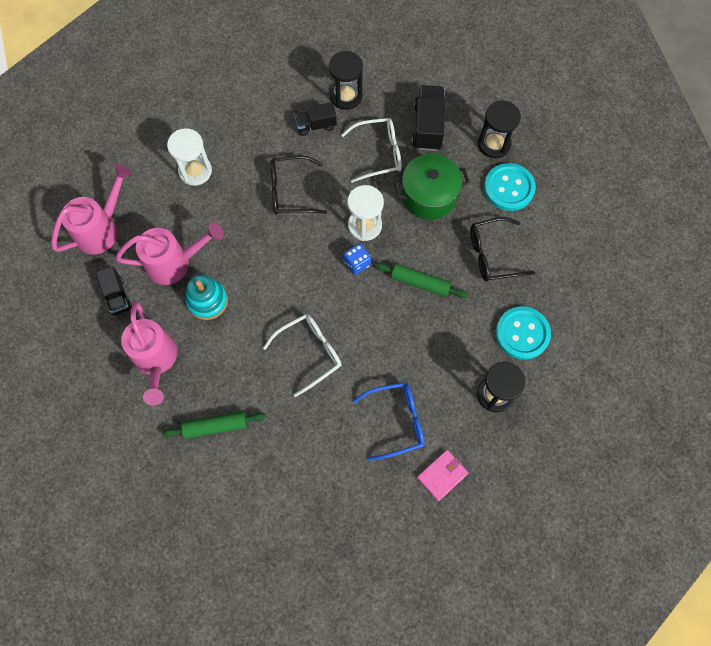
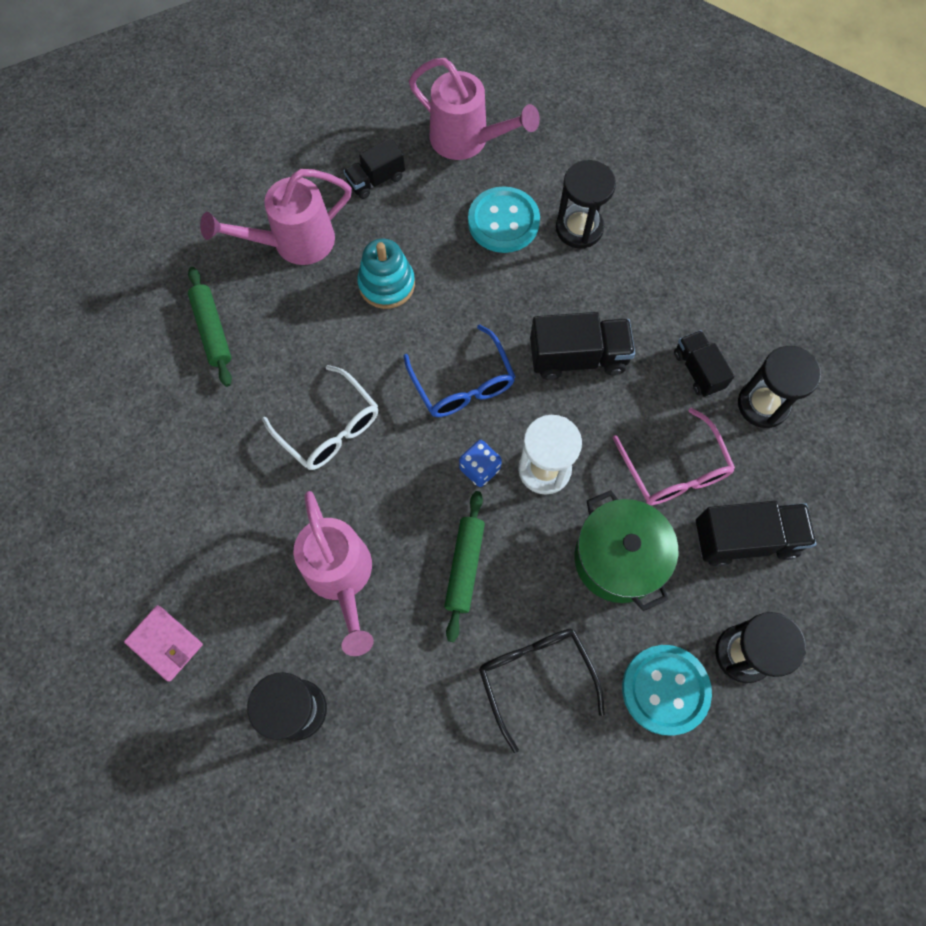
camera: 80 degrees right, 0 degrees up
(174, 263) = (435, 234): pink watering can -> pink watering can (341, 577)
(195, 171) = (579, 228): white hourglass -> black hourglass
(291, 191) = (577, 357): black glasses -> black truck
(378, 153) = (674, 468): white glasses -> pink glasses
(395, 421) = (240, 563): blue glasses -> blue glasses (462, 382)
(522, 333) = (405, 743): turquoise button -> turquoise button (503, 222)

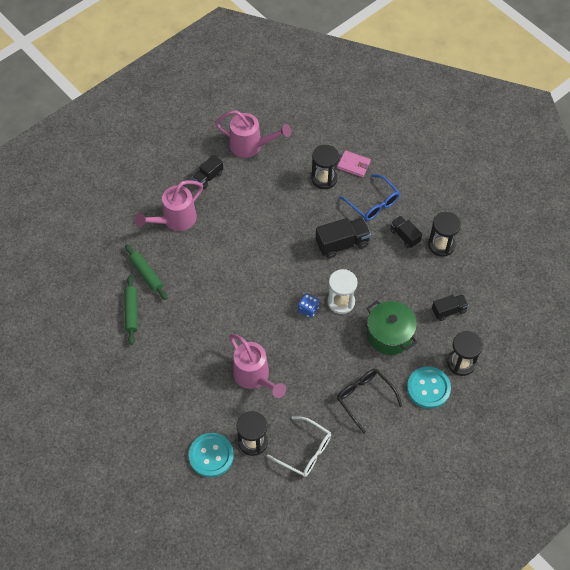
camera: 15 degrees left, 10 degrees down
(165, 643) = (176, 429): pink wallet -> pink wallet (353, 165)
(329, 427) = (224, 308): white glasses -> white glasses (304, 451)
(386, 284) = (231, 230): turquoise stacking toy -> none
(462, 382) = (286, 270): blue glasses -> blue glasses (372, 203)
(465, 567) = (315, 357): green rolling pin -> green rolling pin (131, 312)
(503, 222) = (283, 184): turquoise button -> turquoise button (211, 455)
(674, 468) = (405, 286): pink glasses -> none
(745, 539) = (448, 311): black truck -> black truck, size x0.64

